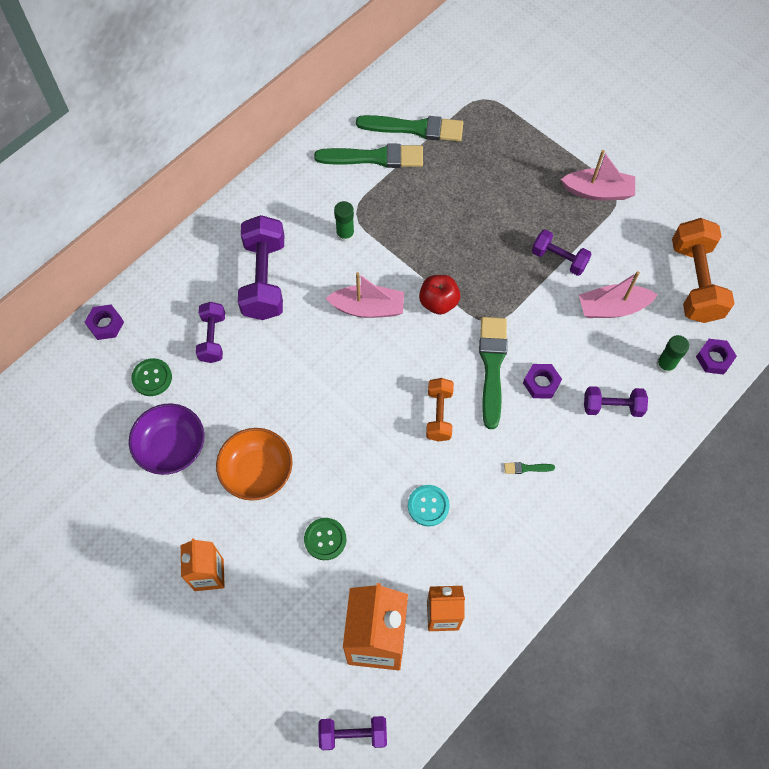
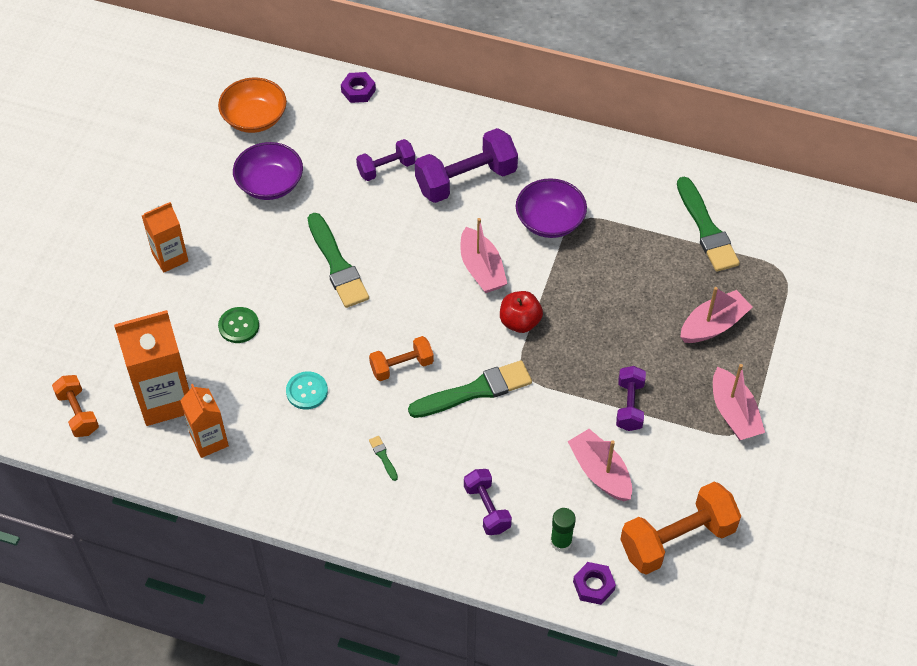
camera: 65 degrees right, 10 degrees down
(152, 378) = (326, 143): green button -> none
(257, 471) = (277, 252): orange bowl -> orange bowl (254, 118)
(345, 234) = (550, 221): green glue stick -> purple bowl
(353, 734) = (78, 413): purple dumbbell -> orange dumbbell
(374, 157) = (650, 210): green brush -> green brush (337, 264)
(510, 167) = (713, 325): none -> pink boat
(541, 383) = (479, 438): purple nut -> none

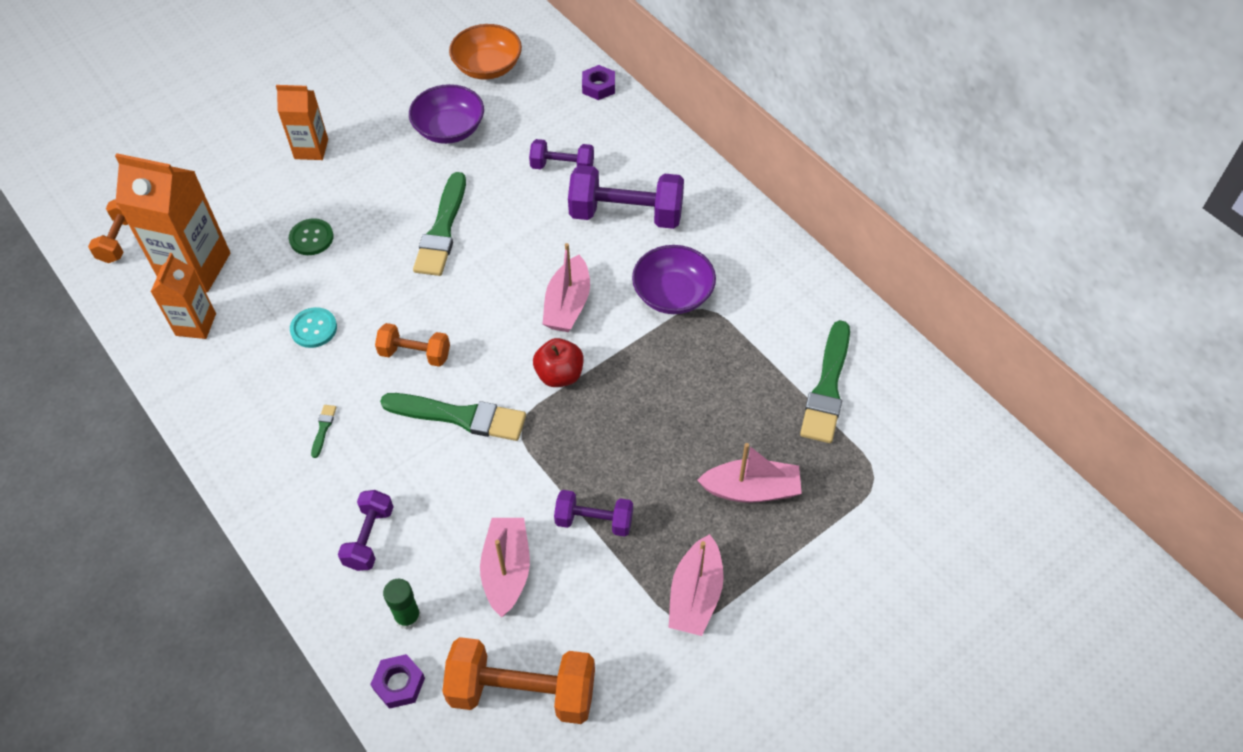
camera: 35 degrees right, 0 degrees up
(629, 405) = (594, 521): purple dumbbell -> purple dumbbell turned 60 degrees clockwise

